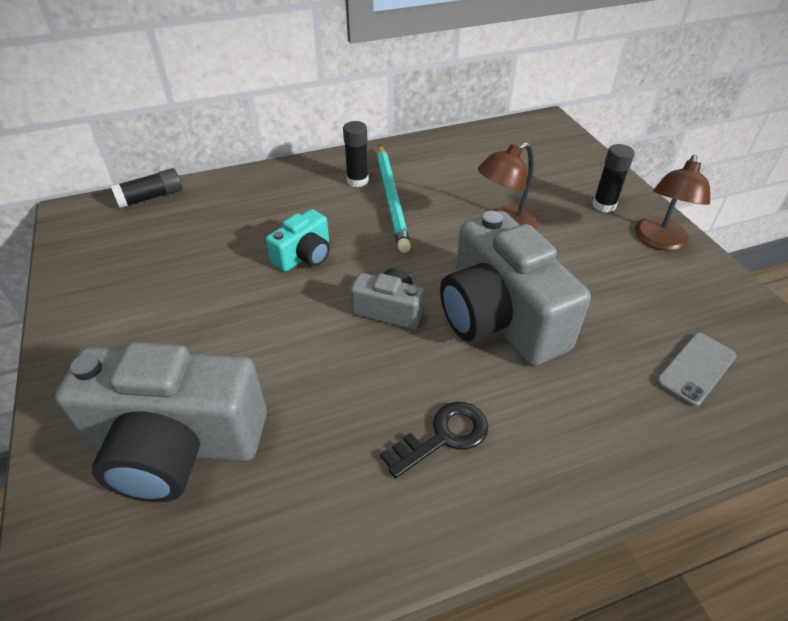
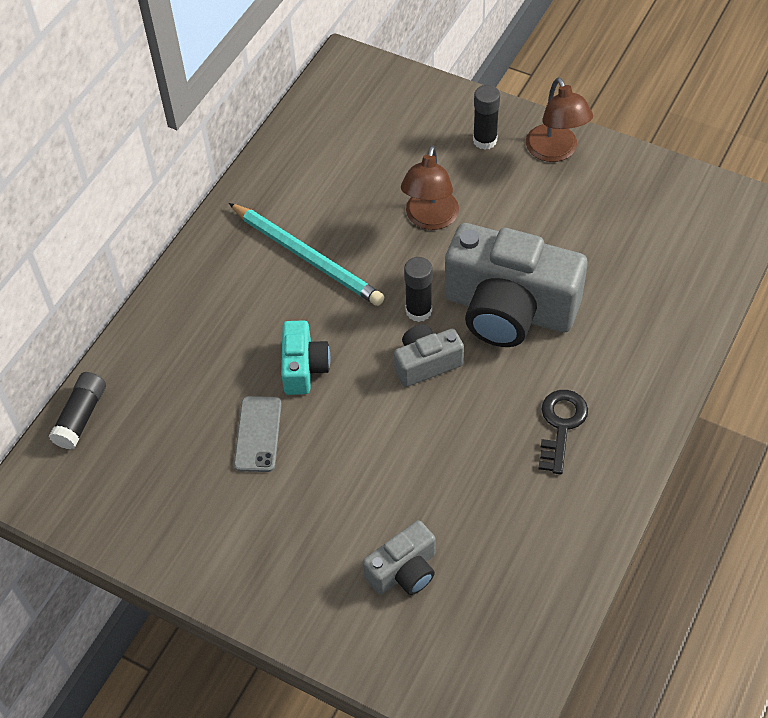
camera: 40 degrees left, 10 degrees up
(177, 445) = (404, 571): grey camera -> grey camera, size x0.49
(357, 181) = (253, 258): black glue stick -> black glue stick (418, 311)
(696, 369) = (664, 254): grey phone -> grey phone (258, 434)

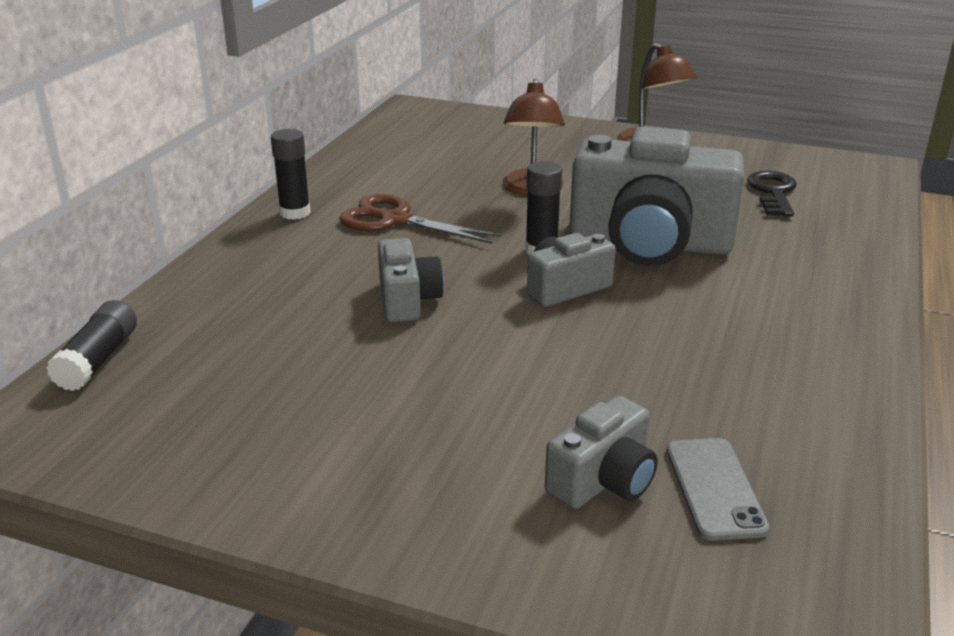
camera: 10 degrees left, 25 degrees down
(258, 434) = (355, 359): grey phone -> grey phone (715, 488)
(304, 367) = (407, 300): turquoise camera -> grey camera
(307, 257) = (395, 220): turquoise pencil -> brown scissors
(485, 140) = (573, 142): black glue stick -> black glue stick (295, 213)
(561, 425) = (760, 326): black key -> black key (773, 192)

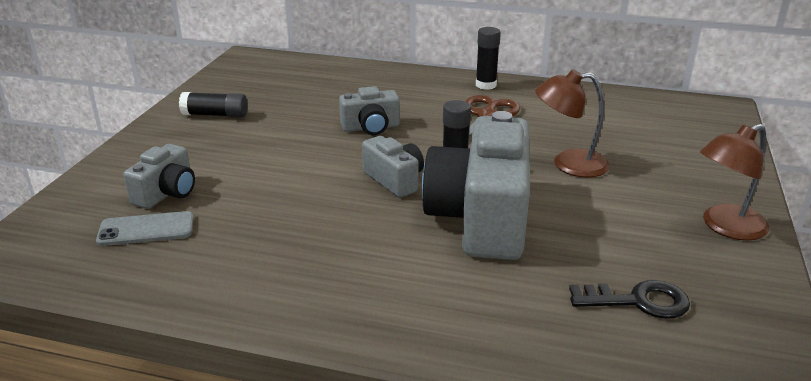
camera: 85 degrees right, 0 degrees up
(98, 360) = (304, 62): black glue stick -> black glue stick (215, 115)
(603, 480) = (167, 193): grey camera -> grey camera turned 105 degrees counterclockwise

